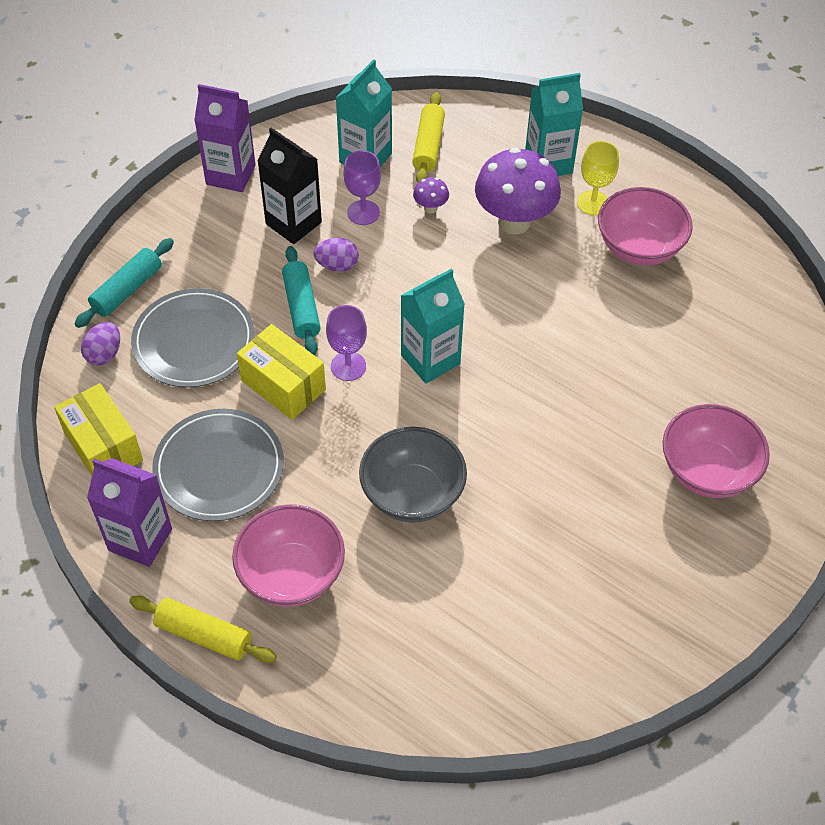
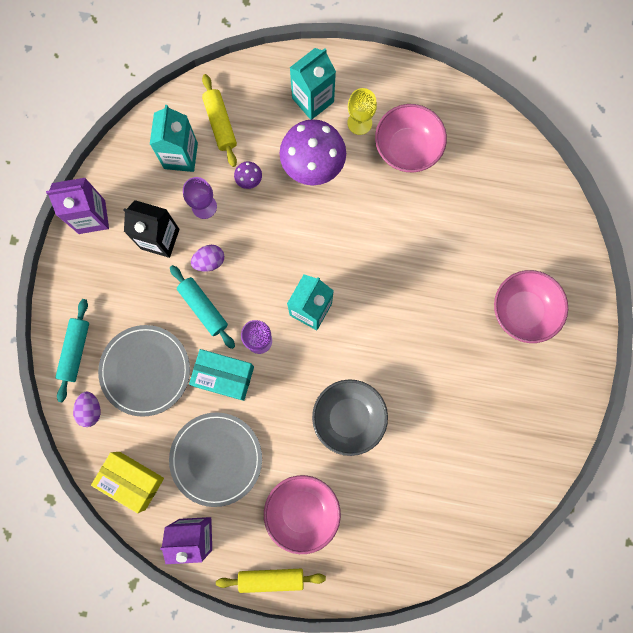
camera: 25 degrees left, 25 degrees up
(283, 385) = (224, 376): yellow box -> turquoise box

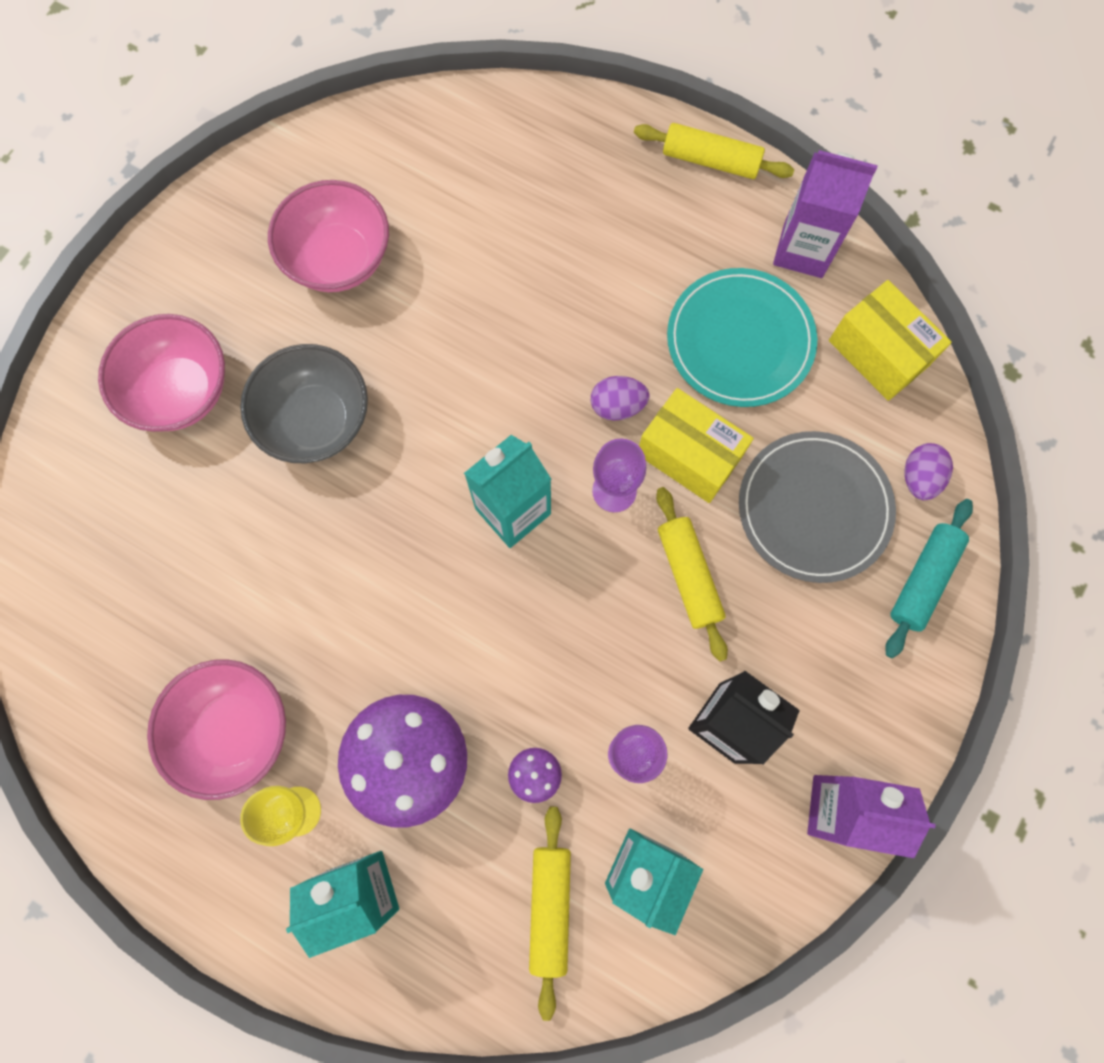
camera: 160 degrees left, 5 degrees down
(203, 308) = (688, 575): turquoise rolling pin -> yellow rolling pin
(209, 261) = (653, 651): purple egg -> purple egg (617, 406)
(216, 459) = (740, 340): grey plate -> turquoise plate
(224, 376) = (689, 455): turquoise box -> yellow box
(302, 511) = (635, 228): pink bowl -> pink bowl (339, 259)
(348, 418) = (517, 330): grey bowl -> grey bowl (316, 420)

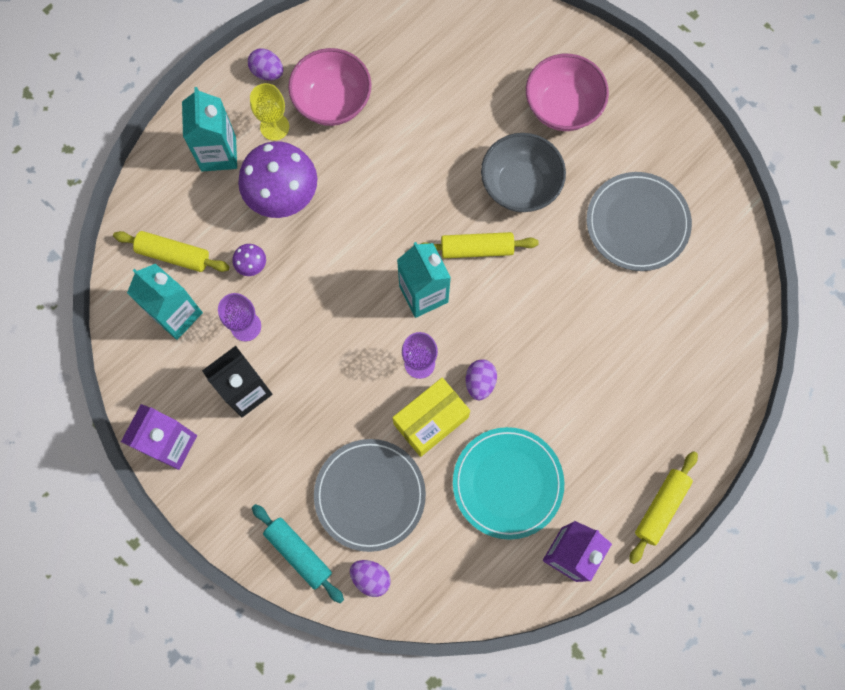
camera: 105 degrees right, 0 degrees up
(202, 853) = (267, 72): none -> purple egg
(339, 259) = (637, 223): pink bowl -> grey plate
(688, 575) = (348, 395): yellow rolling pin -> yellow rolling pin (477, 249)
(878, 353) = (472, 582): yellow box -> none

